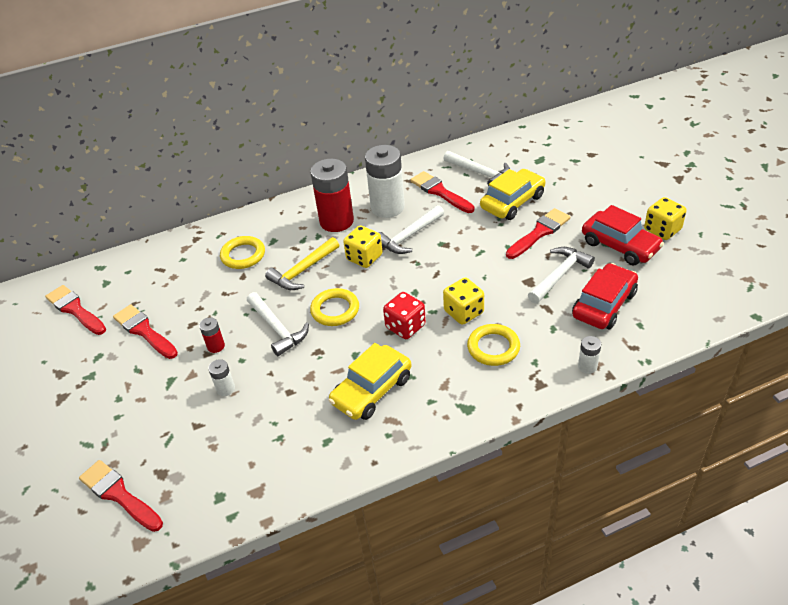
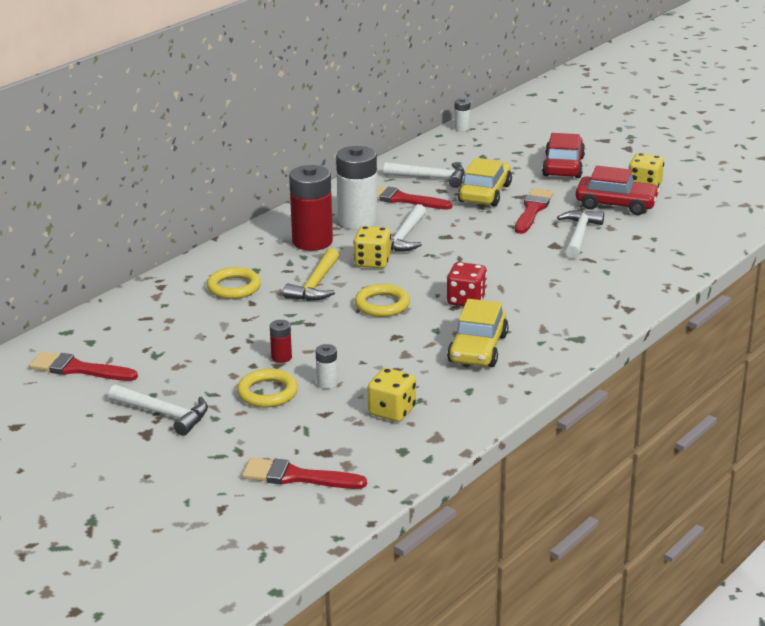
camera: 30 degrees left, 15 degrees down
(144, 331) = (185, 365): red brush -> none
(277, 328) = (335, 330): white hammer -> white hammer (164, 414)
(463, 312) = (513, 278): yellow dice -> yellow dice (392, 411)
(493, 347) = (564, 295): yellow ring -> yellow ring (267, 393)
(587, 366) = (659, 288): white battery -> white battery (462, 128)
(604, 304) = (637, 246): red car -> red car (563, 166)

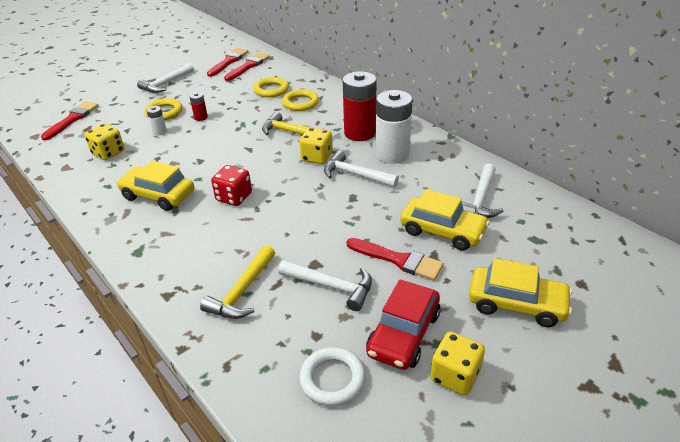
camera: 100 degrees right, 10 degrees up
(382, 305) = (248, 157): yellow ring -> yellow ring (271, 90)
(402, 199) = (432, 179): red brush -> red brush (248, 66)
(462, 128) = (620, 233): white battery -> none
(563, 166) = (516, 304): red car -> yellow car
(605, 273) = (242, 291): none -> yellow hammer
(673, 226) = (332, 379): none -> white ring

